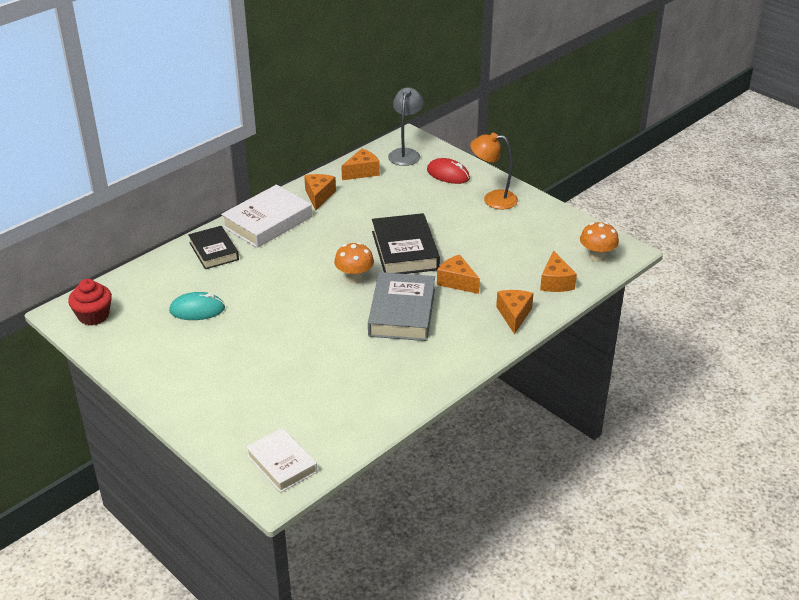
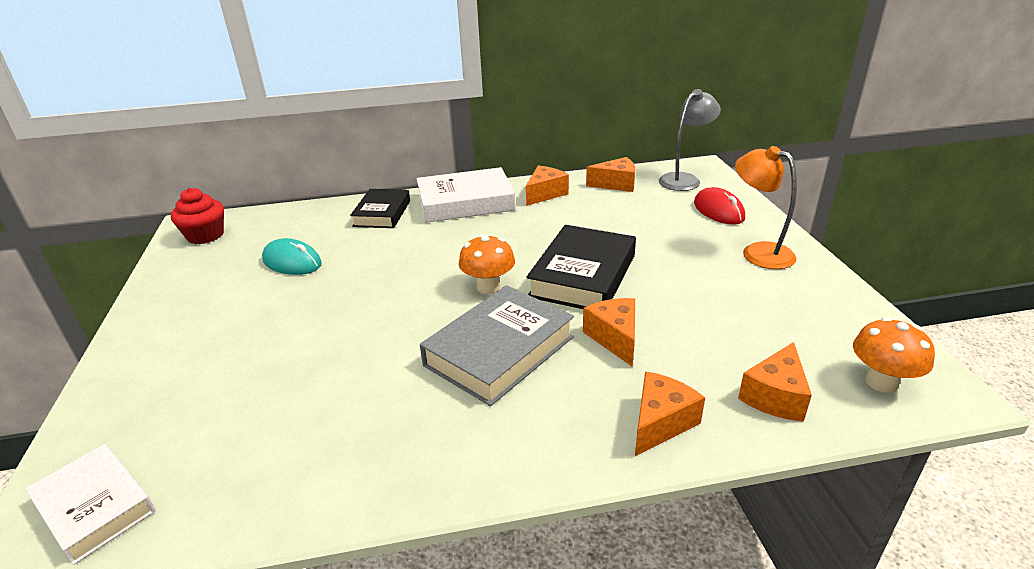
camera: 35 degrees right, 5 degrees down
(282, 464) = (95, 507): white book -> white book turned 45 degrees counterclockwise

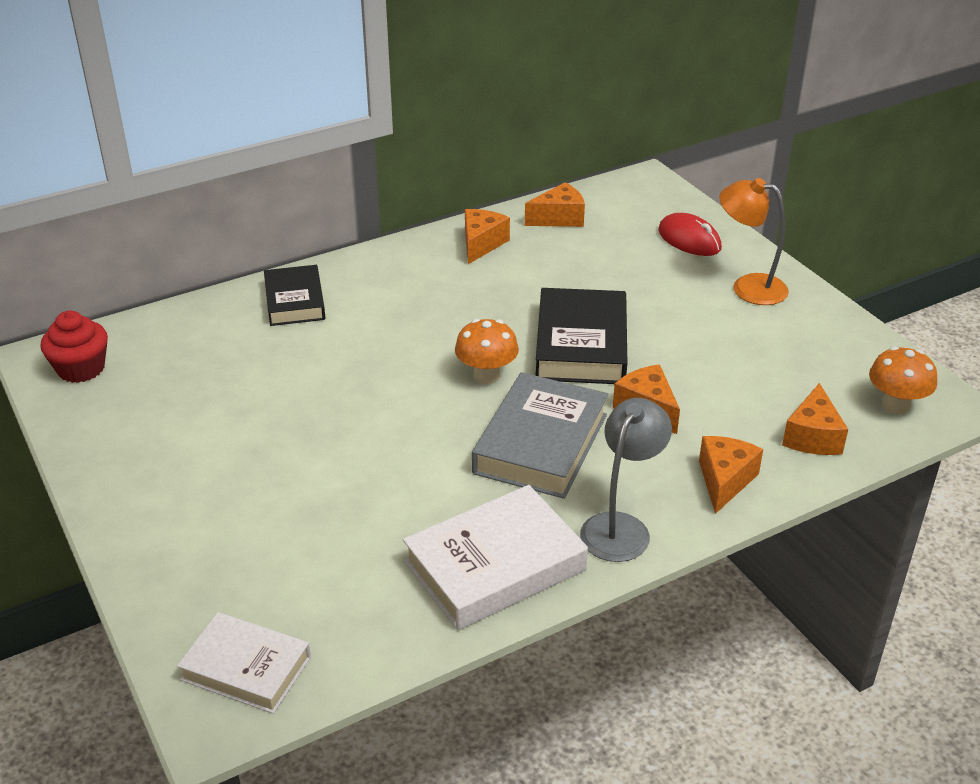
camera: 20 degrees left, 5 degrees up
(292, 262) = (231, 385): turquoise mouse -> none
(465, 202) = (391, 270): white book -> white book (495, 566)
(684, 179) = (634, 200): grey lamp -> grey lamp (621, 527)

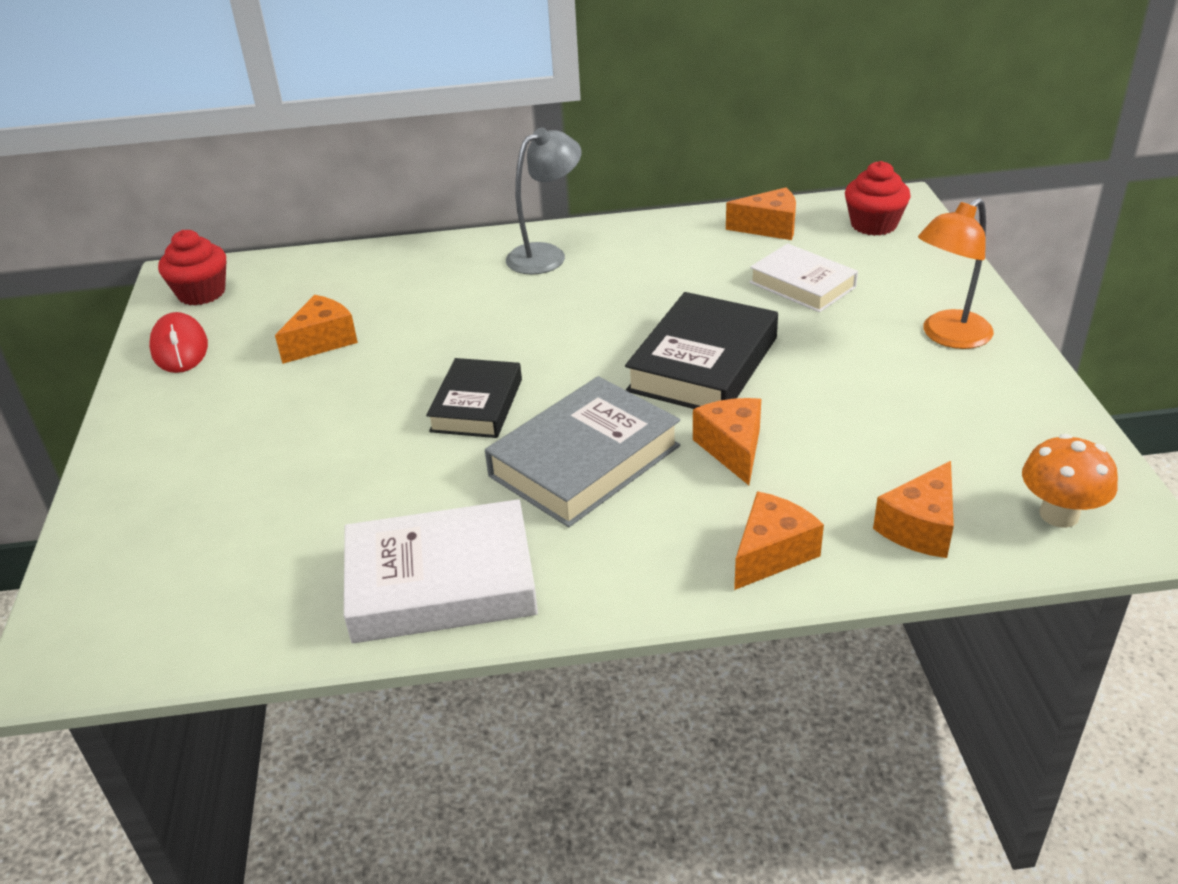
camera: 25 degrees right, 0 degrees up
(246, 668) = (121, 621): white book -> white book (802, 285)
(295, 301) = (437, 265): black book -> black book (477, 405)
(481, 244) = (665, 241): orange cheese -> orange cheese (322, 341)
(486, 376) = (576, 376): orange mushroom -> none
(621, 527) = (611, 576): grey lamp -> grey lamp (546, 255)
(639, 202) = (873, 225): none -> red cupcake
(689, 240) = (907, 273): red mouse -> red mouse (180, 348)
(748, 287) = (948, 336): orange lamp -> orange lamp turned 90 degrees counterclockwise

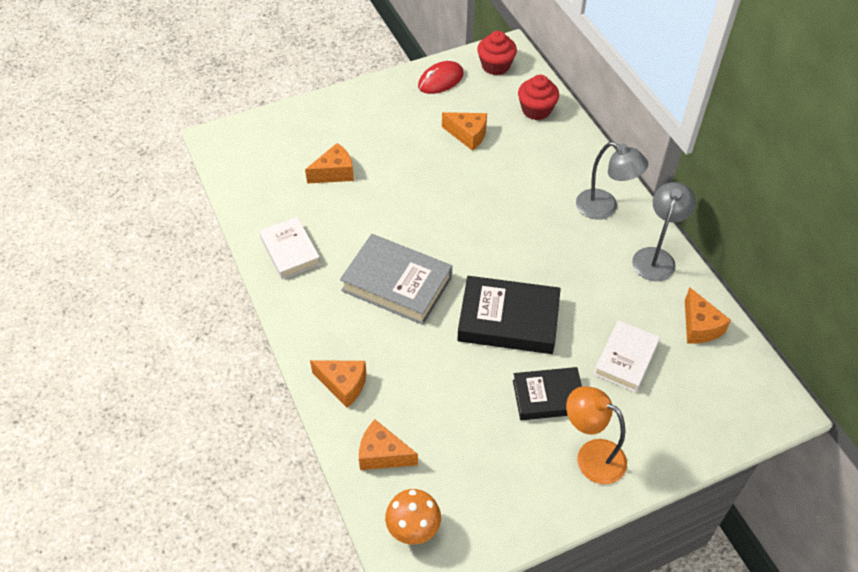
camera: 70 degrees right, 15 degrees up
(441, 583) = (290, 251): white book -> white book, size x0.65
(477, 405) = (431, 222): black book -> black book (548, 397)
(649, 235) = (656, 257): none -> grey lamp
(732, 449) = (427, 351): orange cheese -> orange cheese (334, 173)
(873, 225) = (735, 393): red cupcake -> red cupcake (536, 110)

